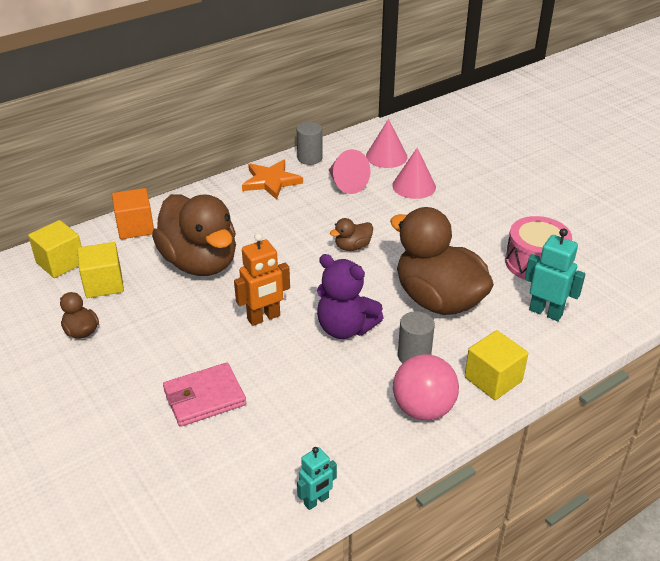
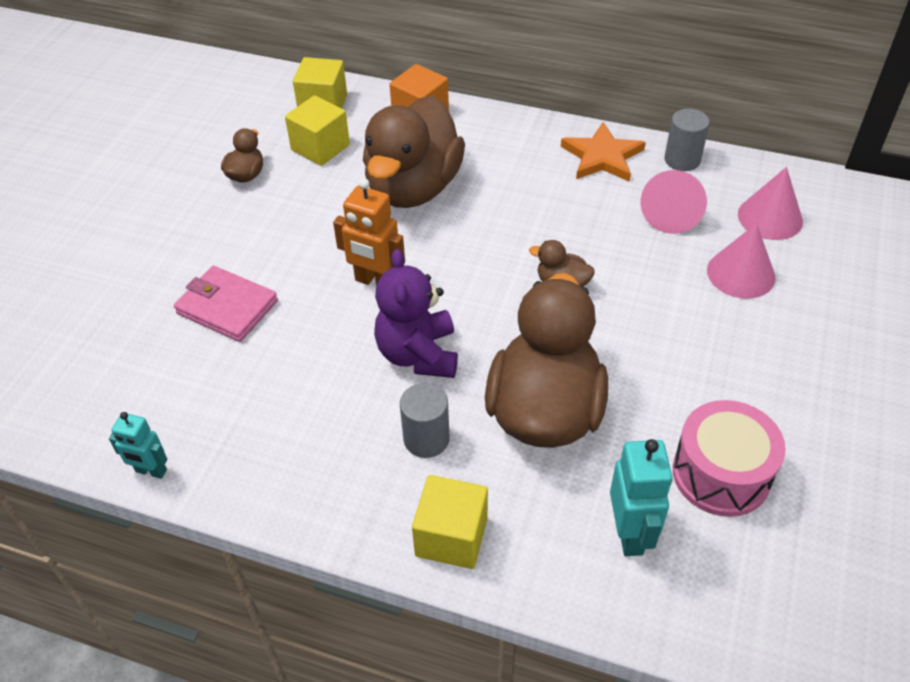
camera: 55 degrees right, 10 degrees up
(423, 409) = (347, 492): pink ball -> none

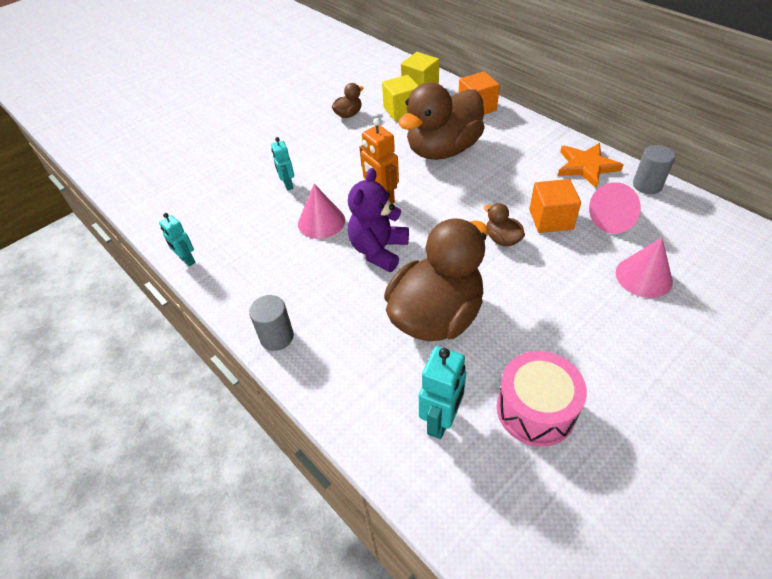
camera: 30 degrees right, 0 degrees up
(227, 307) = (287, 185): pink wallet -> turquoise robot
(426, 439) = (349, 303): grey cylinder -> grey cylinder (277, 337)
(451, 537) = (323, 369): yellow cube -> none
(602, 239) = (550, 219): none -> orange cube
(770, 217) = (694, 245): pink cone -> pink cone (321, 222)

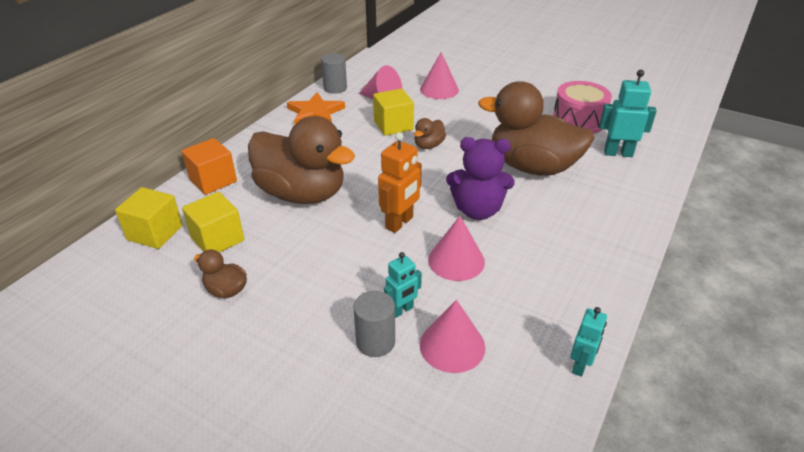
camera: 110 degrees left, 10 degrees down
(244, 202) = (452, 345): none -> pink cone
(277, 337) = (620, 250): grey cylinder -> grey cylinder (375, 342)
(550, 219) = (393, 125): orange cube -> yellow cube

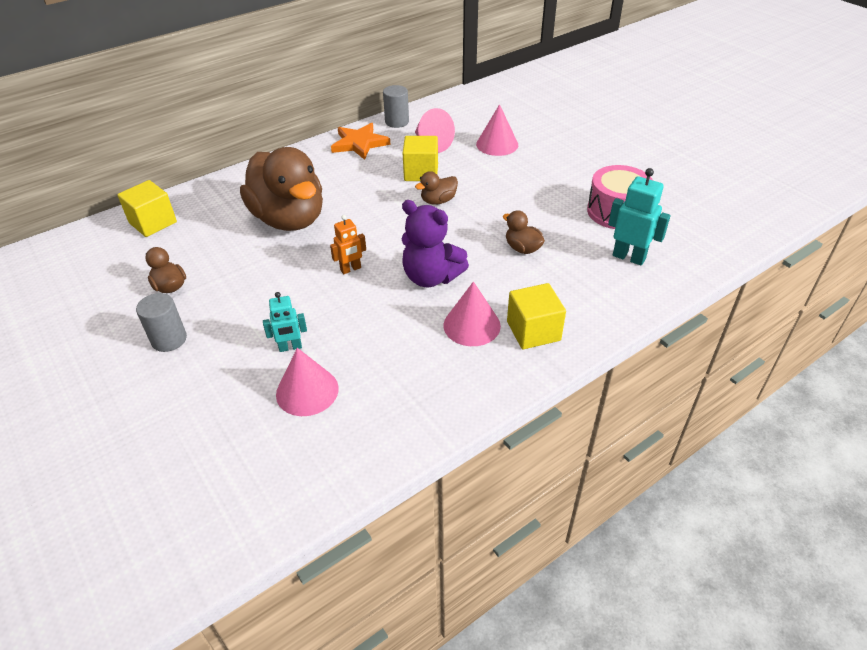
camera: 25 degrees right, 5 degrees up
(213, 180) = (227, 188): orange cube -> none
(217, 239) = (194, 241): yellow cube -> yellow cube (533, 331)
(375, 342) = (249, 366): grey cylinder -> grey cylinder (169, 339)
(399, 223) = (351, 269): orange robot -> orange robot, size x0.64
(456, 260) = (372, 318): pink cone -> pink cone (471, 325)
(532, 167) = (522, 248): brown duck -> brown duck, size x0.42
(580, 366) = (402, 447): turquoise robot -> none

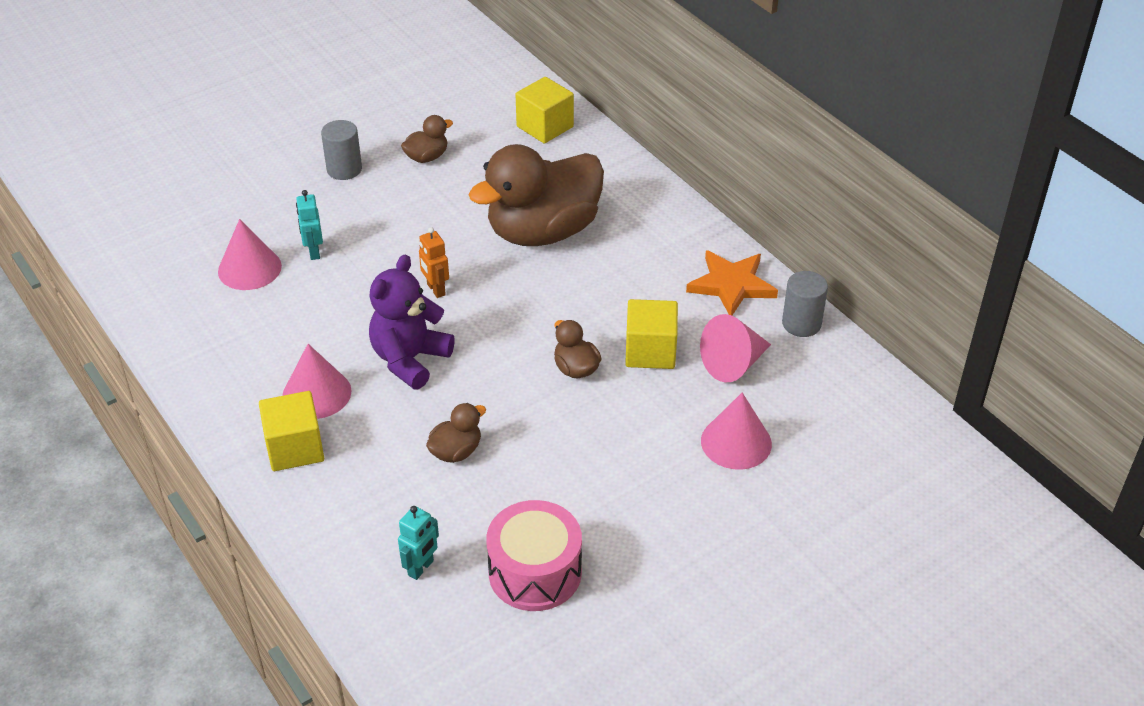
camera: 90 degrees right, 0 degrees up
(629, 257) = (421, 568): turquoise robot -> turquoise robot, size x0.64

